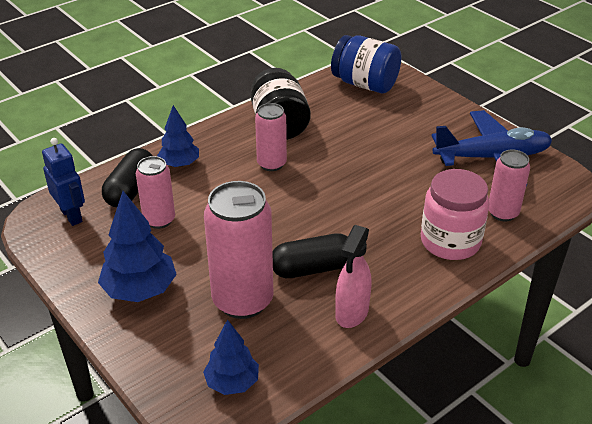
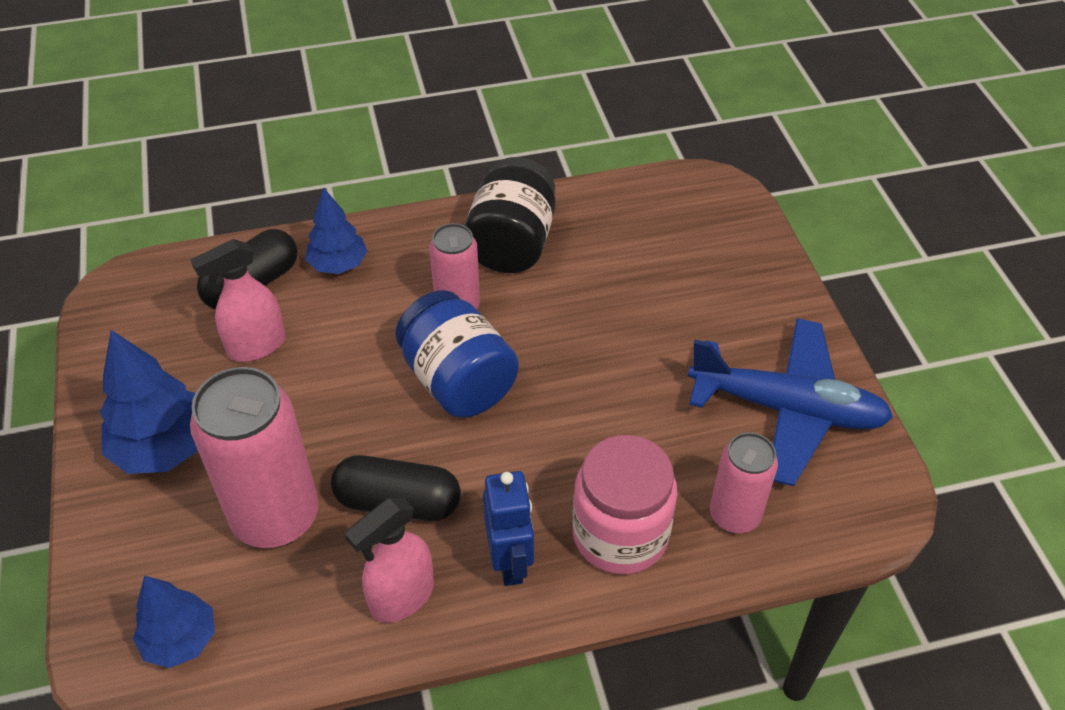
camera: 25 degrees right, 10 degrees up
(71, 215) = (158, 300): blue robot -> blue robot (510, 562)
(159, 220) = (256, 346): pink can -> pink spray bottle
(365, 84) = (681, 211): blue jar -> blue jar (458, 381)

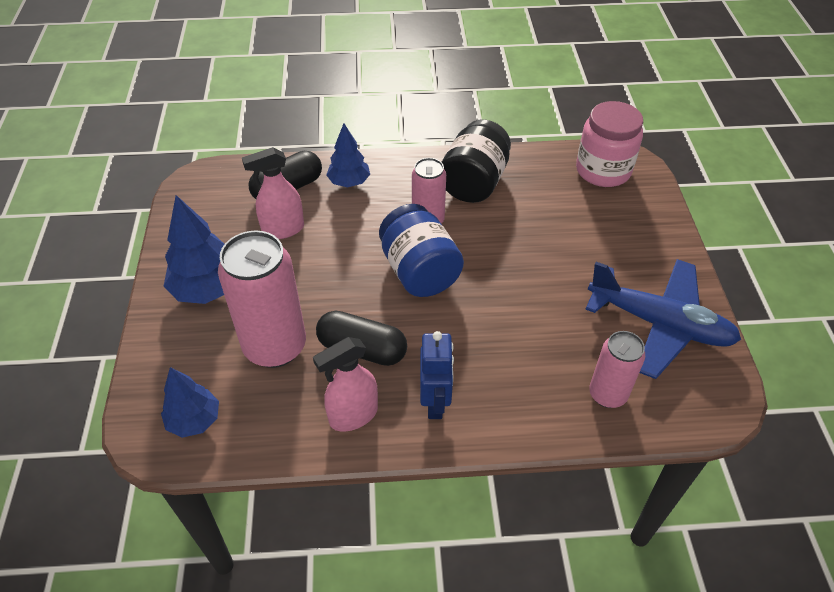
camera: 10 degrees right, 0 degrees up
(620, 534) = (519, 395): pink jar -> pink jar (603, 170)

